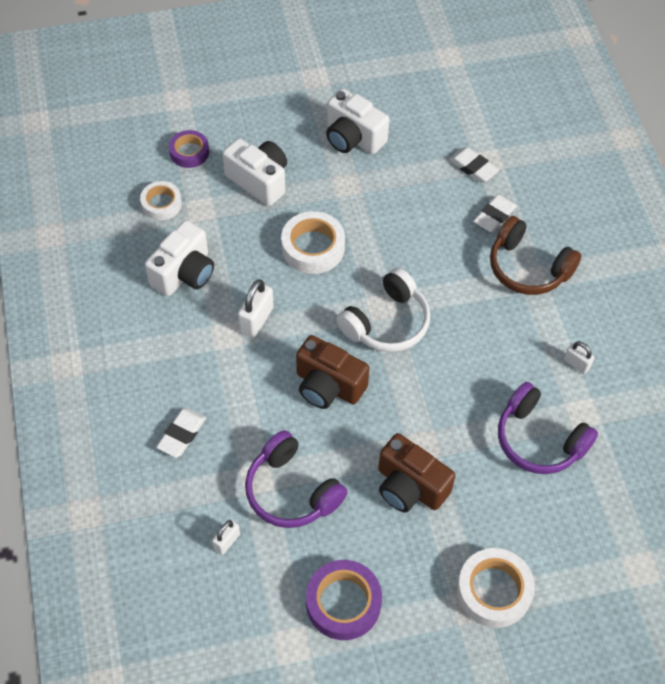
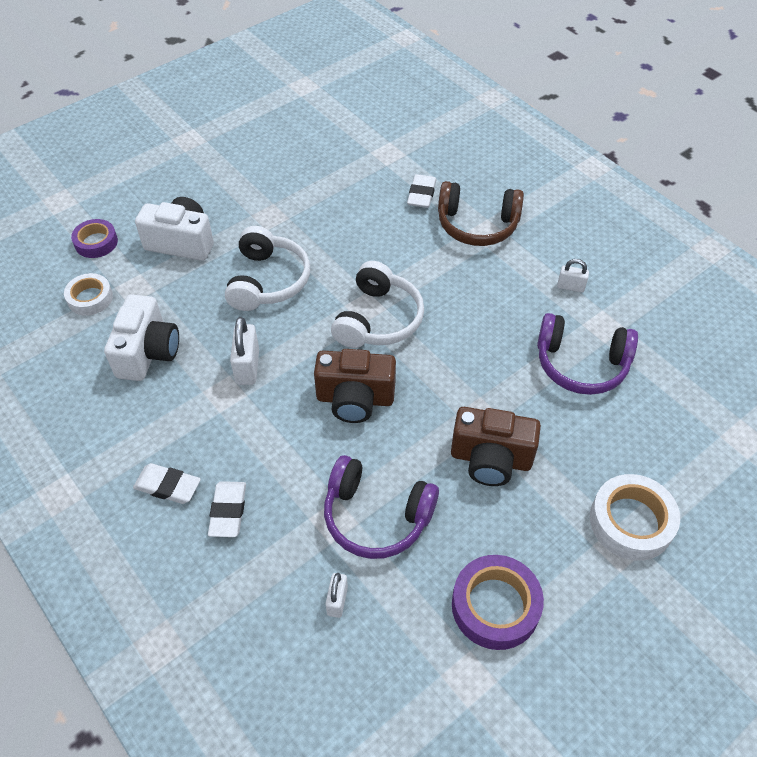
camera: 25 degrees left, 5 degrees down
(313, 247) = (268, 281): white tape -> white headphones
(353, 138) = (253, 176): white camera -> none
(473, 167) = (378, 163): white eraser -> white eraser (168, 486)

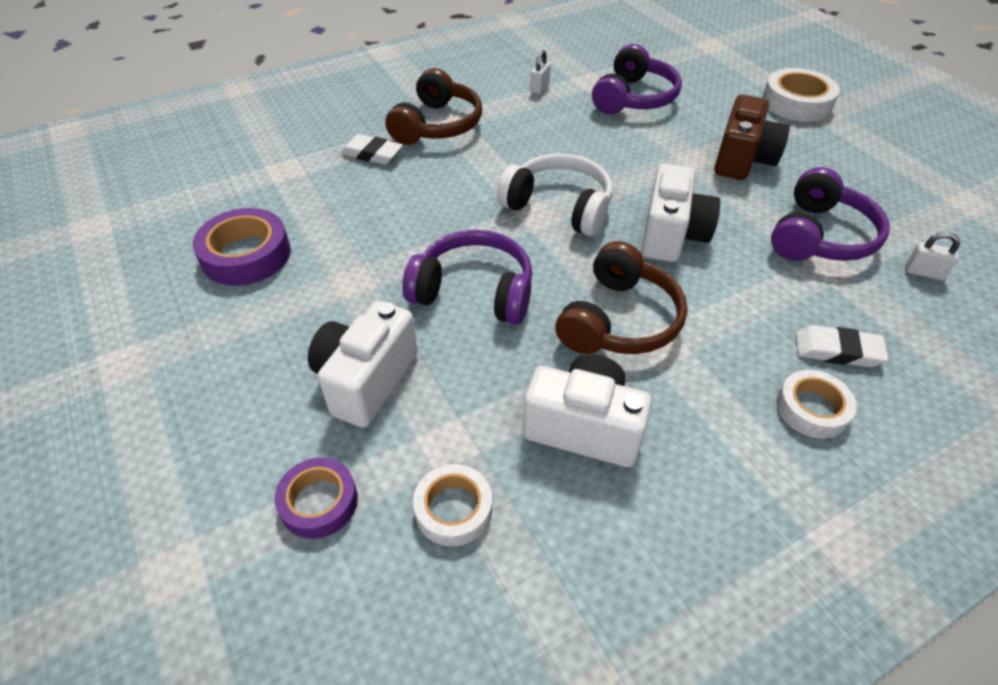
camera: 80 degrees left, 5 degrees down
(168, 486) = (812, 409): white eraser -> white tape
(247, 367) = (619, 320): white padlock -> brown headphones
(268, 281) = (474, 291): white headphones -> purple headphones
(355, 399) = (671, 235): brown camera -> white camera
(495, 606) = (895, 179): purple tape -> purple tape (246, 255)

